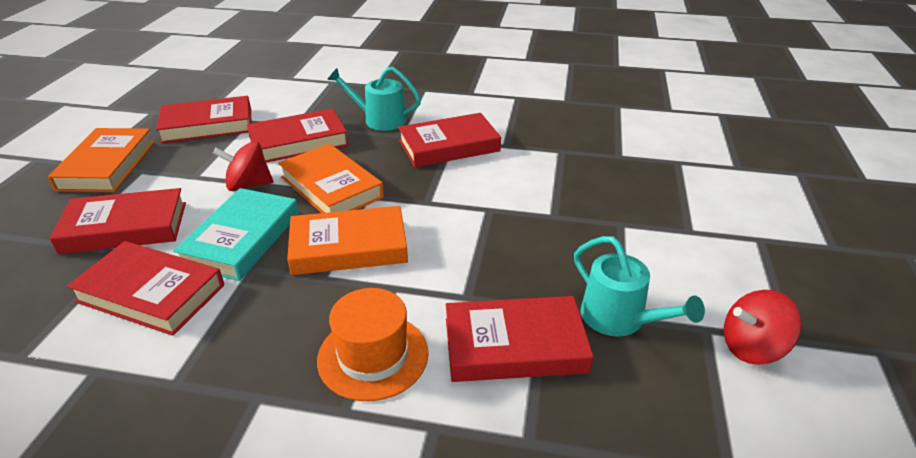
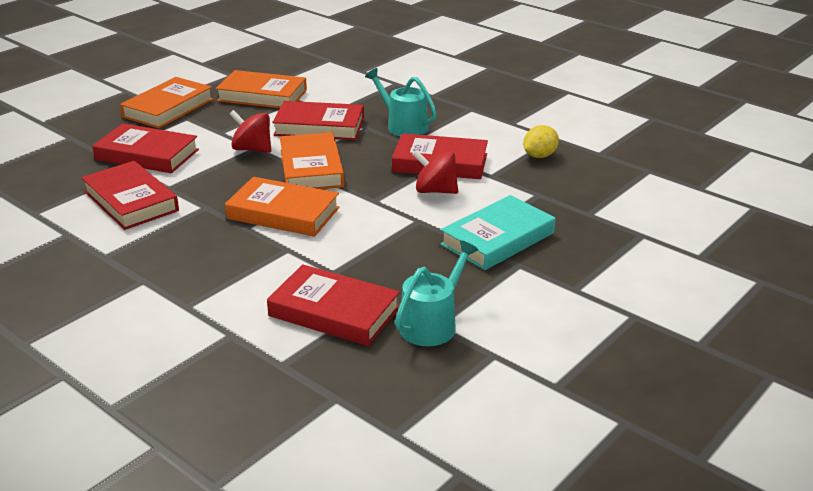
camera: 30 degrees right, 5 degrees down
(207, 125) = (262, 95): red book -> orange book
(242, 239) = (215, 185): turquoise book -> turquoise book (497, 239)
(373, 356) = (233, 284): orange hat -> none
(524, 116) = (539, 156): none -> yellow lemon
(619, 318) = (432, 324): turquoise watering can -> turquoise watering can turned 135 degrees counterclockwise
(752, 347) = (515, 378): red spinning top -> red spinning top (435, 191)

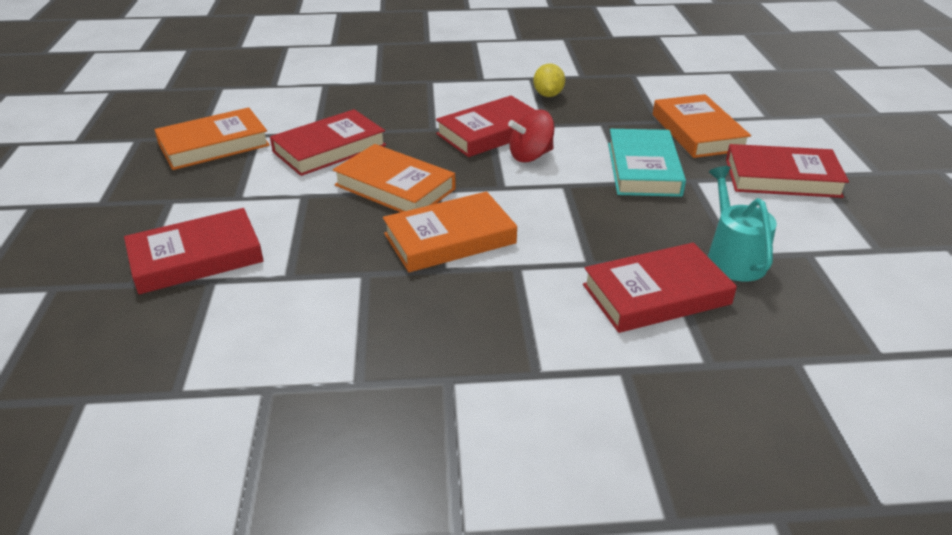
camera: 45 degrees left, 5 degrees up
(131, 201) = (273, 312): red book -> red book (782, 178)
(168, 108) = (126, 201): orange book -> orange book (697, 132)
(252, 149) = (304, 197): red spinning top -> none
(403, 126) = (403, 116): turquoise watering can -> none

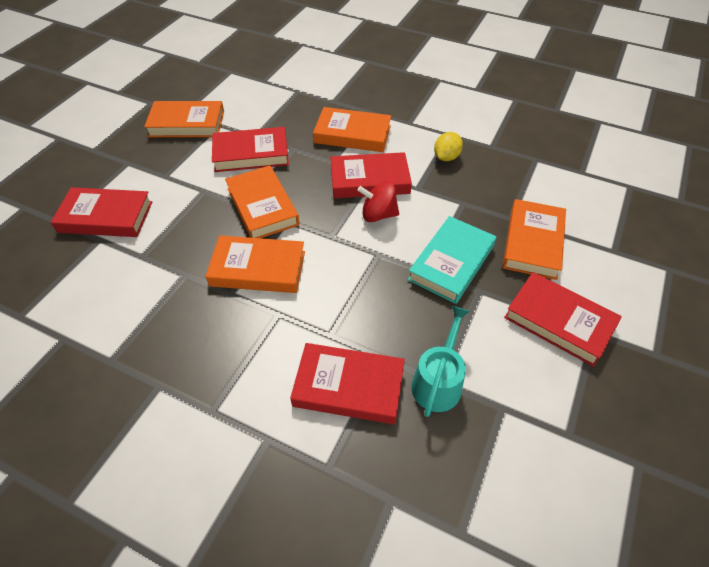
camera: 30 degrees right, 15 degrees up
(430, 103) = (352, 134): none -> orange book

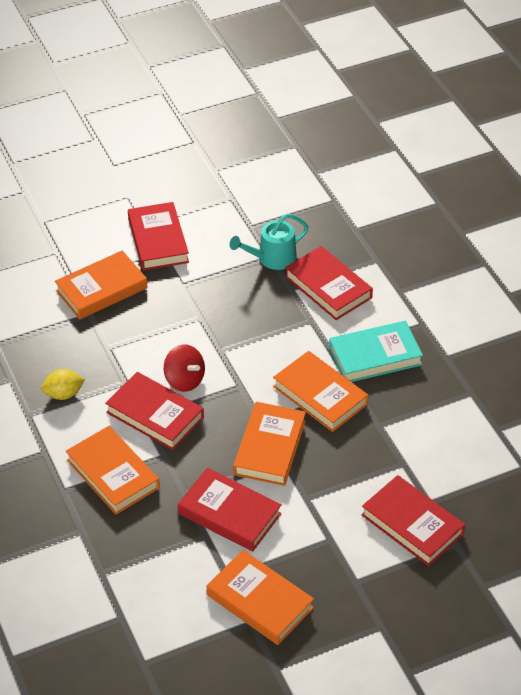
camera: 140 degrees left, 5 degrees down
(451, 263) = (177, 313): turquoise book -> turquoise book (375, 356)

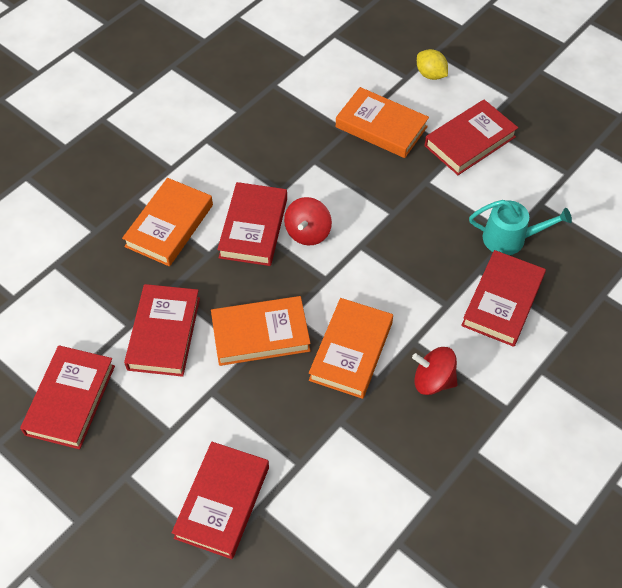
camera: 65 degrees right, 10 degrees up
(64, 394) = (242, 153): yellow lemon -> yellow lemon (430, 75)
(260, 601) = (70, 400): orange book -> red book
(272, 258) = (510, 238): turquoise watering can -> turquoise watering can turned 150 degrees clockwise
(375, 356) = (433, 380): turquoise book -> red spinning top

